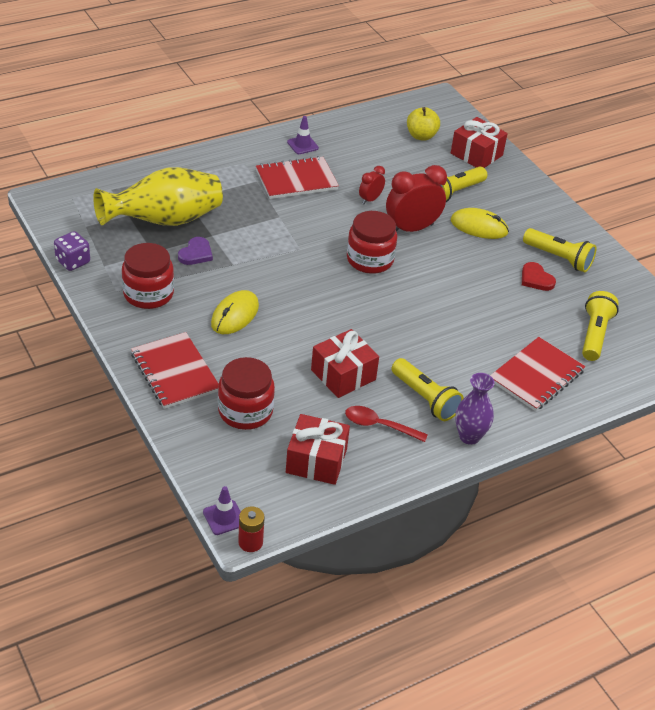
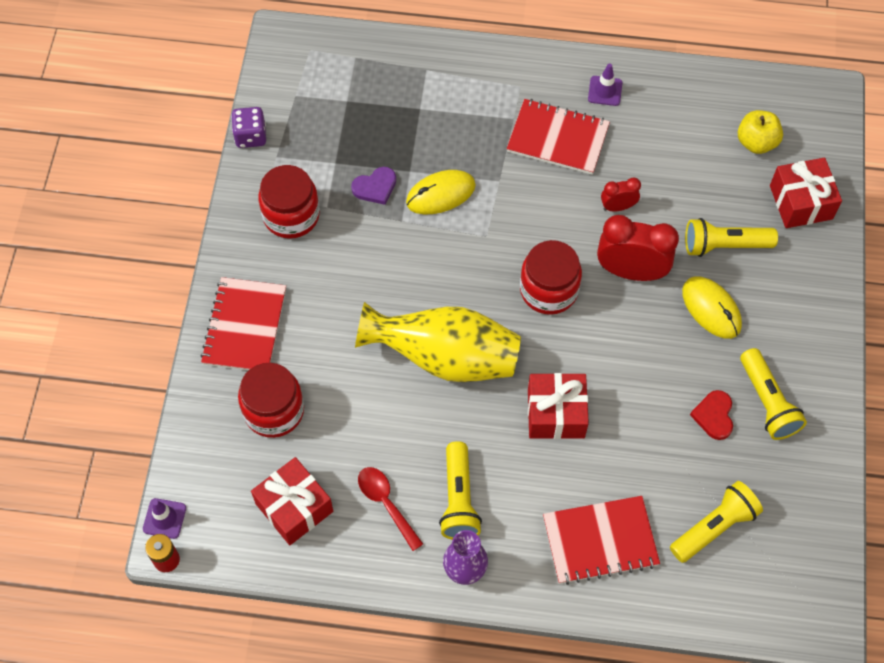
camera: 40 degrees right, 20 degrees up
(165, 221) = (377, 127): yellow vase -> yellow vase (445, 357)
(235, 315) = (353, 287): yellow mouse -> yellow mouse (440, 194)
(343, 375) = (401, 422): red gift -> red gift (556, 413)

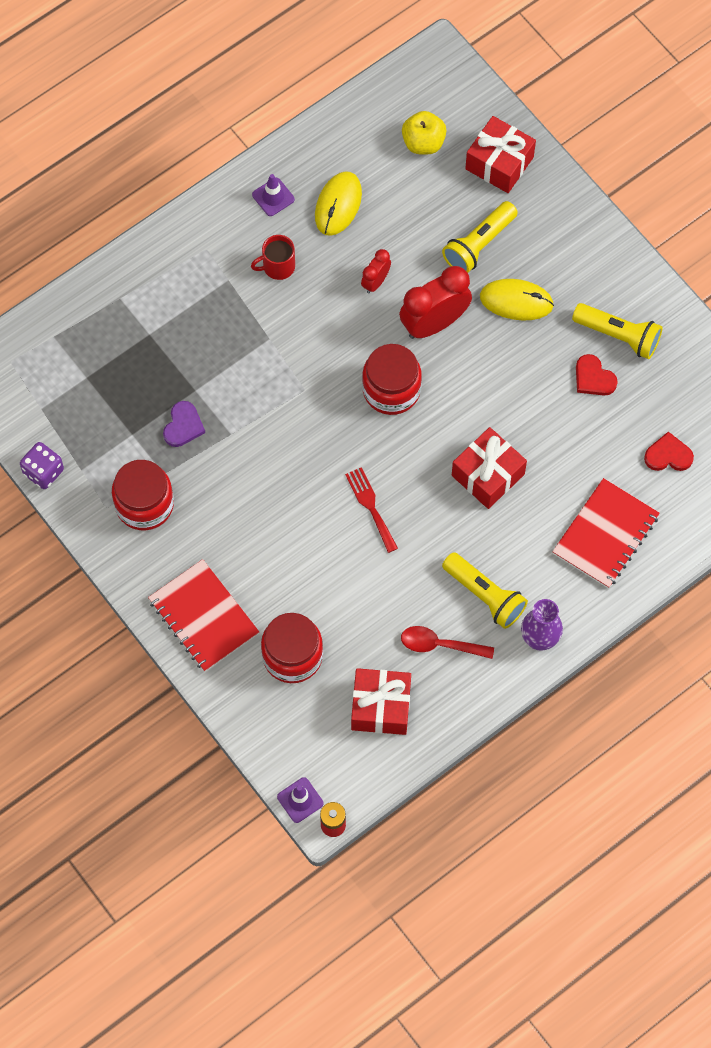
camera: 45 degrees left, 5 degrees up
(440, 194) = (237, 387): yellow mouse -> yellow mouse (338, 205)
(445, 357) = (370, 506): yellow vase -> red fork
(558, 138) = (277, 266): red notebook -> red mug
(714, 527) = (668, 455): yellow flashlight -> red heart

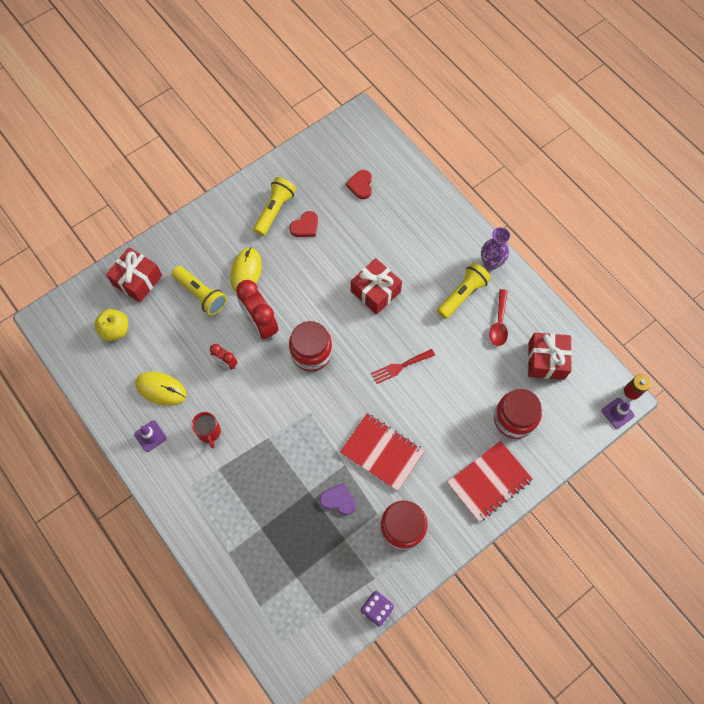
camera: 90 degrees left, 0 degrees up
(605, 535) = (417, 222): red notebook -> red notebook (382, 452)

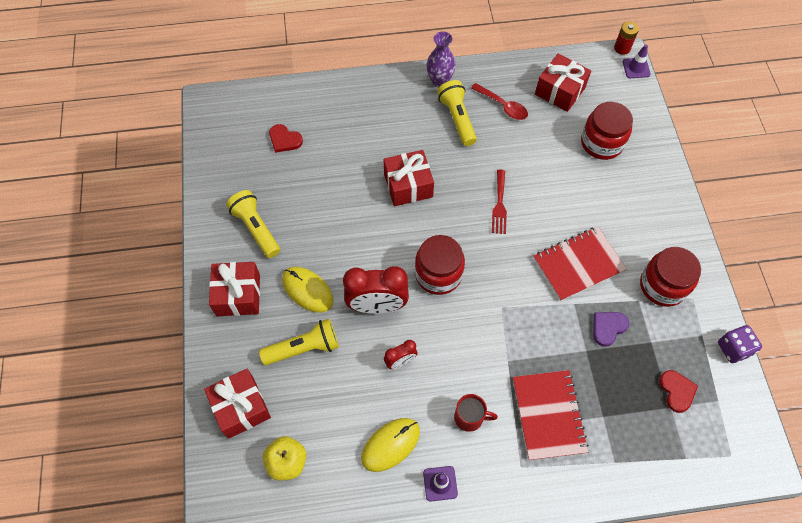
camera: 60 degrees left, 5 degrees down
(217, 230) = (238, 295): none -> red gift
(305, 226) = (294, 210): red heart -> red heart (677, 391)
(489, 482) = (651, 192): red notebook -> red notebook (548, 415)

